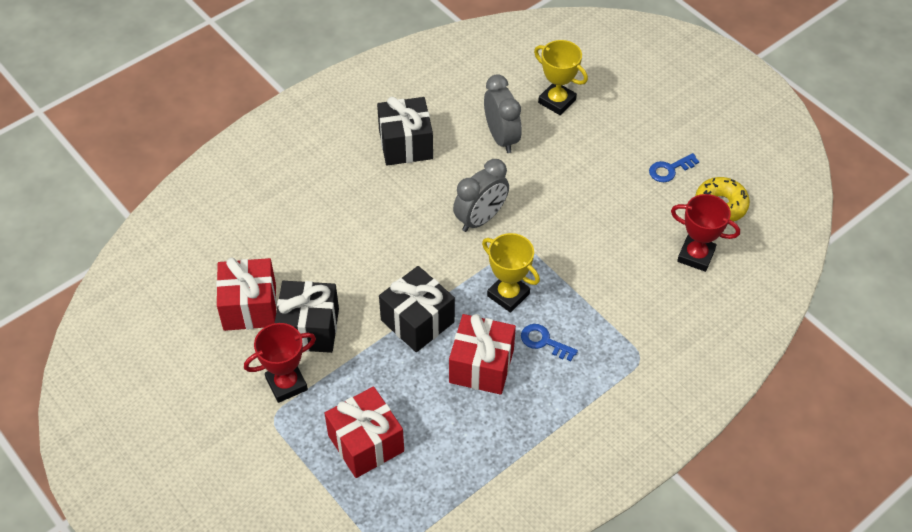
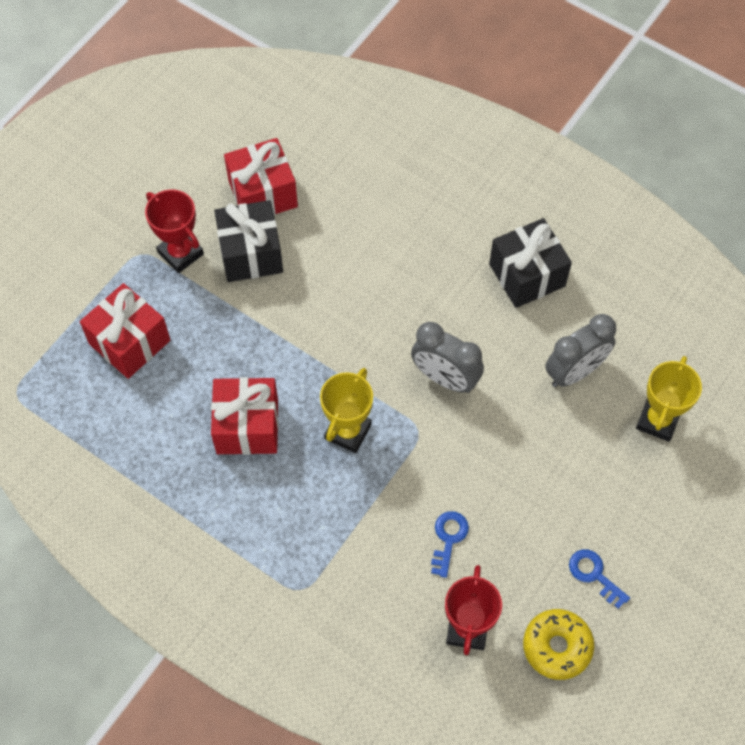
camera: 75 degrees right, 10 degrees up
(417, 321) = (287, 350): black gift -> none
(544, 341) = (295, 482): blue key -> blue key (448, 539)

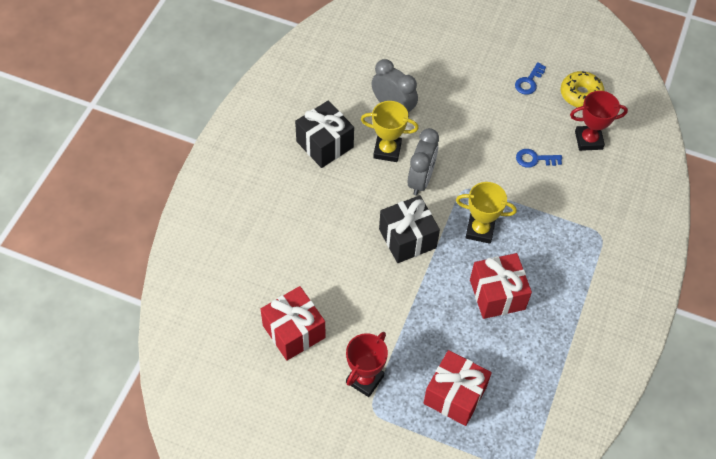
camera: 105 degrees left, 5 degrees down
(251, 253) = (352, 327): black gift -> black gift (407, 238)
(657, 420) = (414, 61): yellow trophy -> yellow trophy (387, 150)

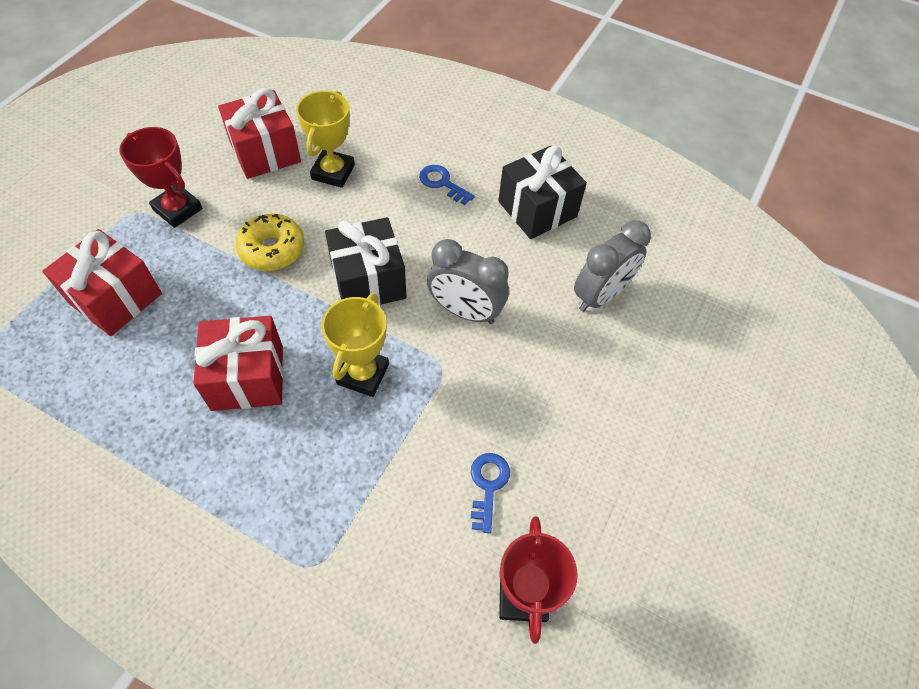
camera: 95 degrees right, 0 degrees up
(387, 150) = (522, 278): yellow trophy -> yellow trophy (333, 172)
(529, 81) = (662, 513): blue key -> blue key (442, 183)
(580, 94) = (634, 608): yellow donut -> yellow donut (272, 249)

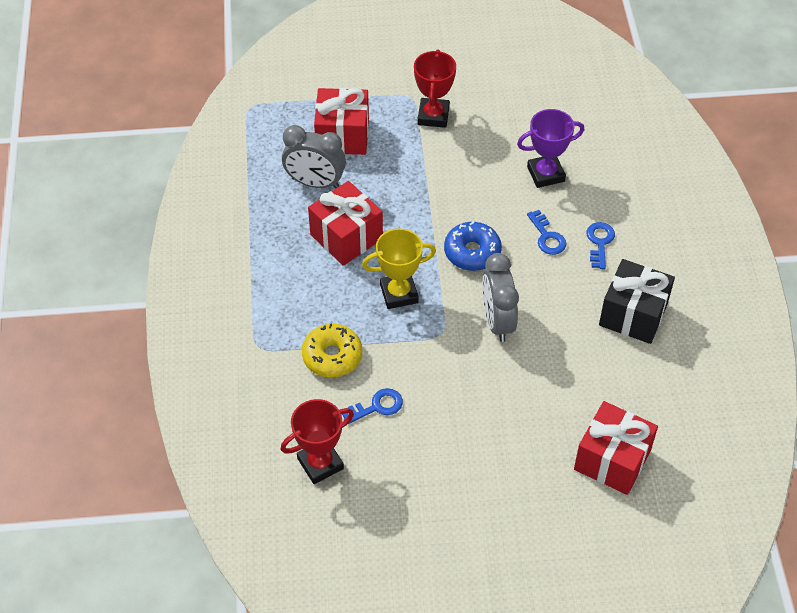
camera: 60 degrees right, 5 degrees down
(265, 152) = (525, 126): red gift -> red gift (612, 460)
(272, 249) = (449, 185): yellow donut -> yellow donut (332, 356)
(333, 172) = (545, 174): yellow trophy -> purple trophy
(368, 281) = (472, 252): black gift -> blue donut
(403, 214) = (547, 237): none -> blue key
(600, 296) = (587, 396): grey clock -> grey clock (315, 183)

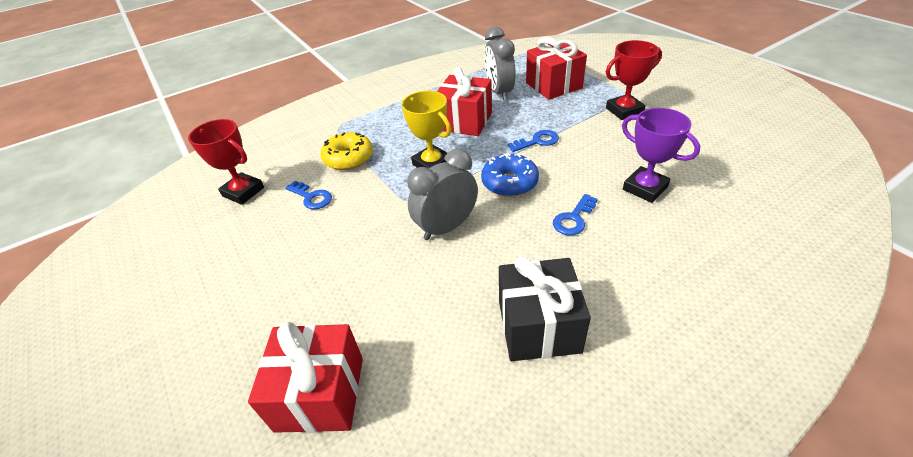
camera: 65 degrees right, 10 degrees down
(599, 242) = (607, 258): blue key -> blue key (537, 141)

